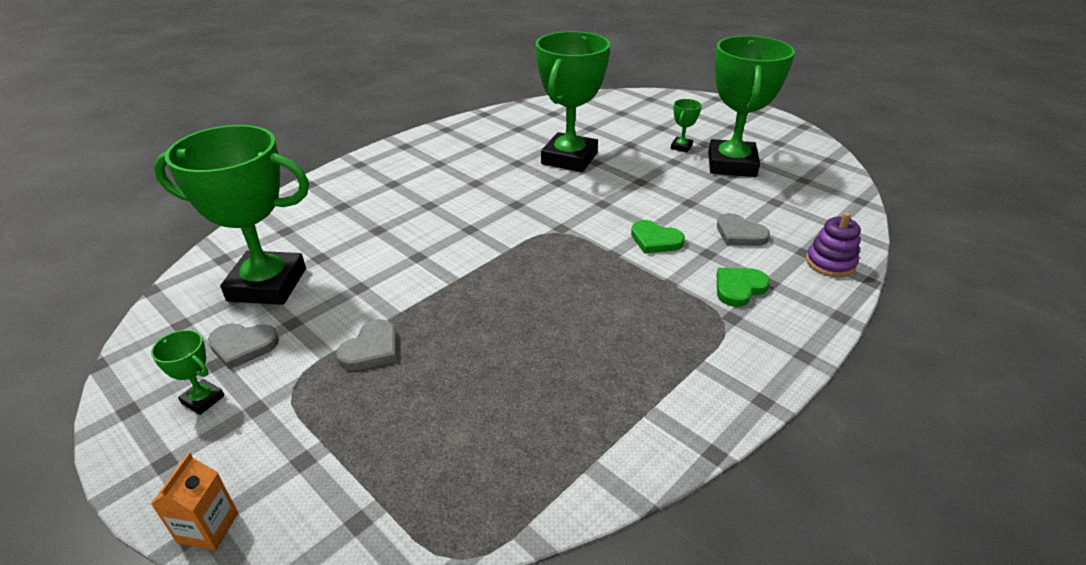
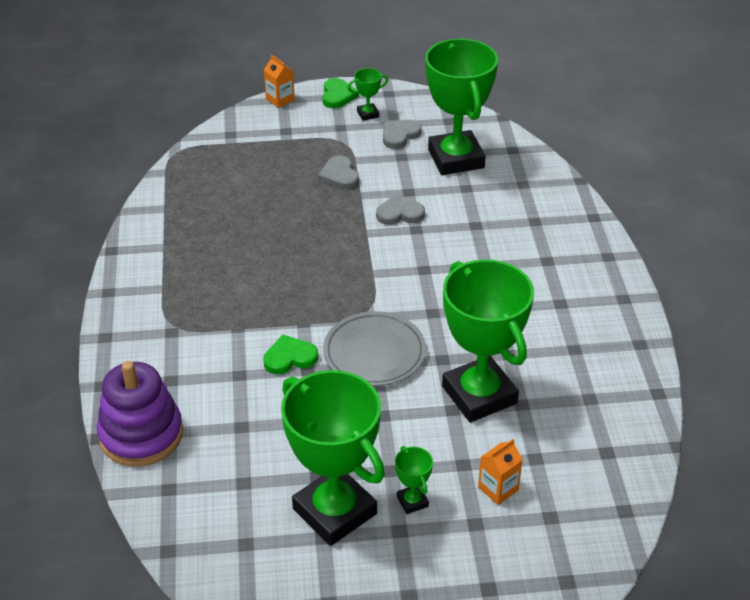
camera: 130 degrees right, 5 degrees up
(267, 285) = (456, 158): green trophy -> green trophy turned 60 degrees counterclockwise
(592, 208) = (374, 352): none -> grey plate
(629, 129) = (498, 489): none -> orange carton
(739, 288) = (188, 358): green heart -> green heart (338, 95)
(740, 234) = (235, 414): grey heart -> grey heart (400, 213)
(830, 263) = (141, 435): purple stacking toy -> purple stacking toy, size x1.70

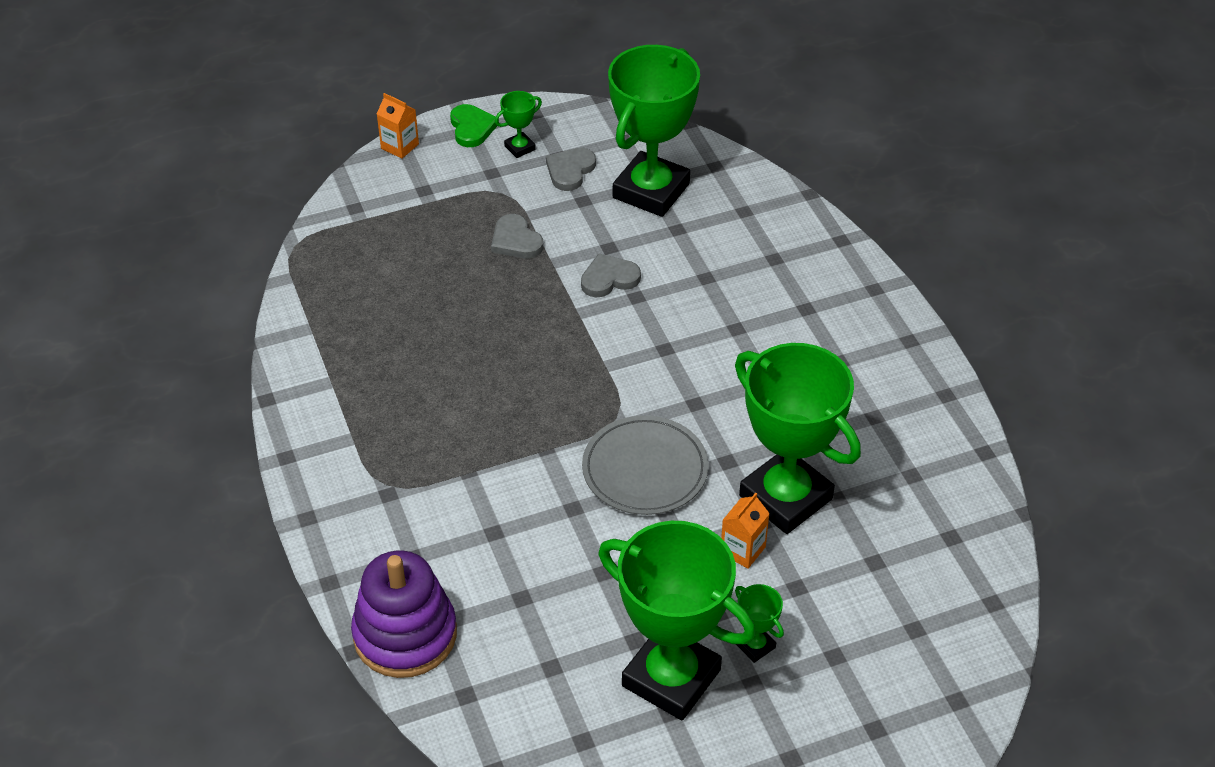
camera: 15 degrees left, 5 degrees up
(290, 357) = (546, 497): green heart -> none
(456, 158) = (651, 191): green trophy -> green trophy turned 60 degrees clockwise
(498, 489) = (846, 608): orange carton -> orange carton (742, 550)

